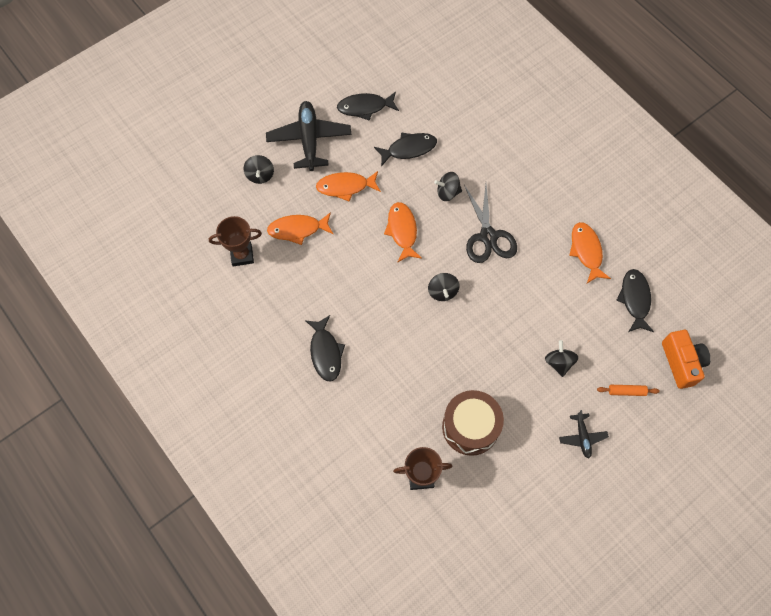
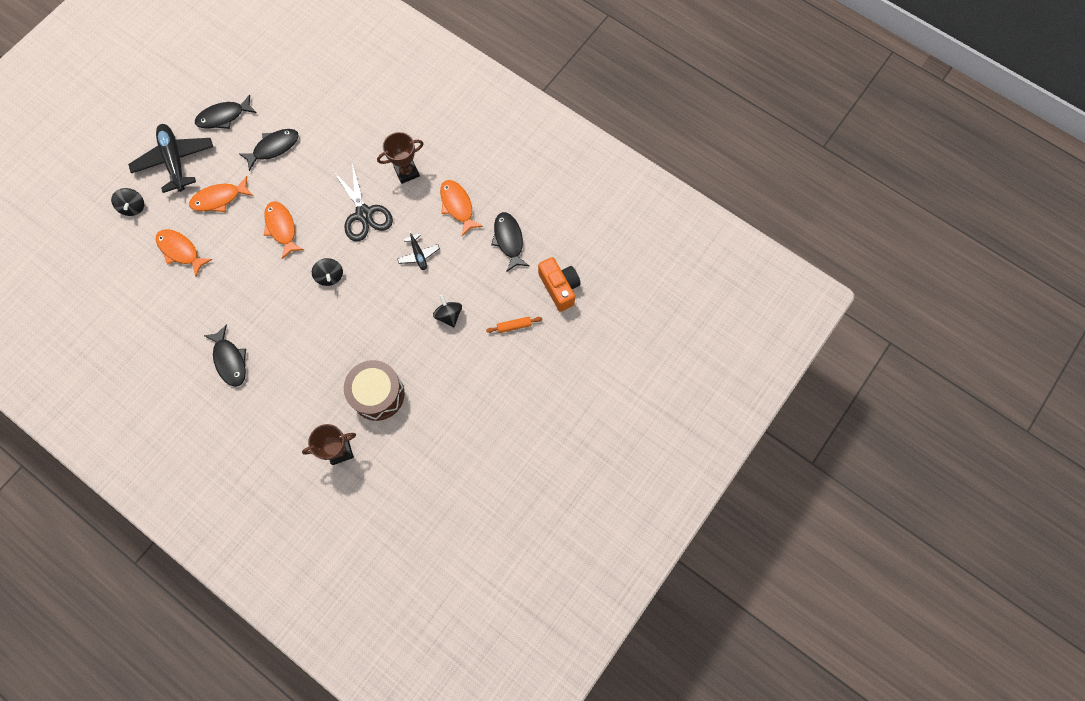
camera: 15 degrees left, 5 degrees up
(242, 255) = (131, 288): brown trophy -> brown trophy (406, 172)
(297, 229) = (180, 251): orange fish -> orange fish turned 60 degrees clockwise
(447, 192) = (318, 181): black spinning top -> none
(582, 437) = (480, 377): black plane -> black plane (418, 254)

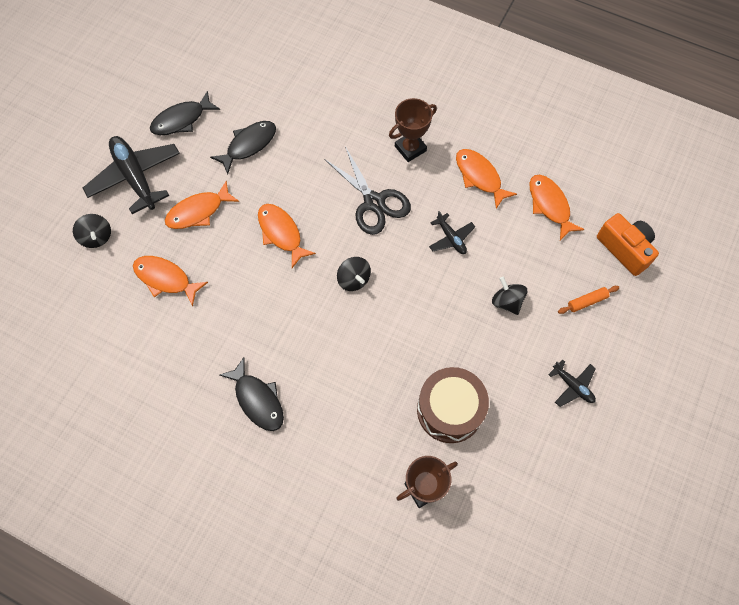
camera: 10 degrees left, 5 degrees down
(481, 392) = (572, 386): none -> black plane
(509, 240) = (550, 205): black fish -> orange fish

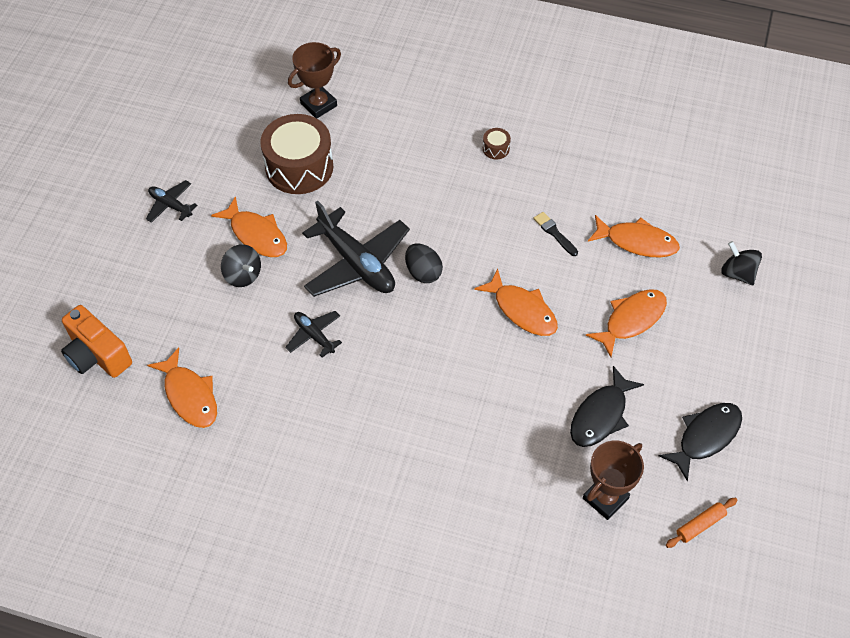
camera: 170 degrees right, 10 degrees down
(135, 177) = (728, 349): black plane -> black plane (356, 263)
(232, 299) = (554, 233): none -> black brush
(257, 400) = (496, 149): black fish -> brown drum
(353, 279) = (423, 272): black spinning top -> black egg
(374, 202) = (417, 364): black scissors -> none
(410, 148) = (381, 445): brown trophy -> brown trophy (605, 498)
(479, 177) = (283, 420): orange fish -> orange fish (256, 235)
(587, 301) = (149, 289): orange rolling pin -> orange rolling pin (700, 525)

